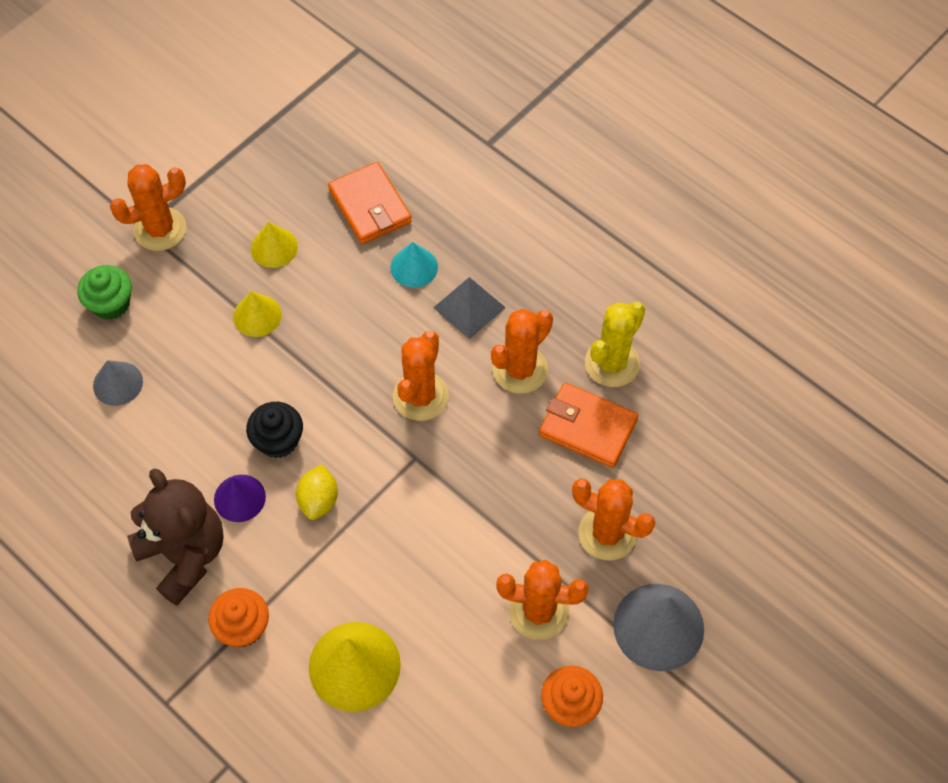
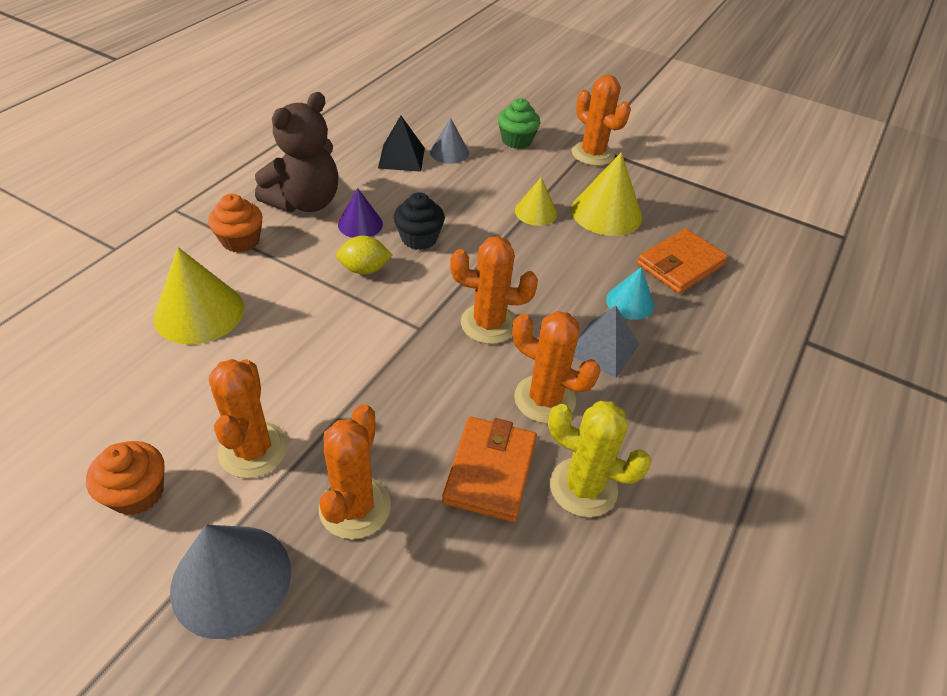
camera: 75 degrees right, 15 degrees down
(116, 439) = (401, 158): none -> black pyramid
(274, 247) = (606, 213): yellow cone -> yellow cone, size x1.68

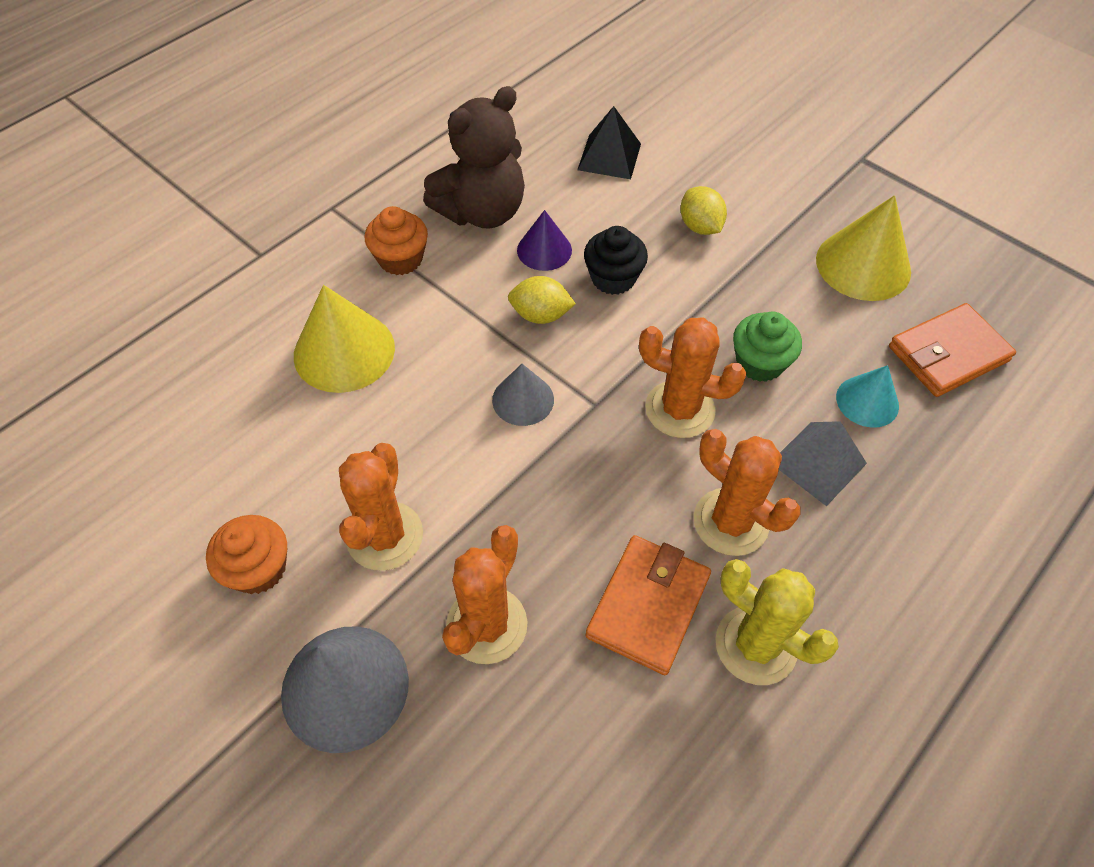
camera: 15 degrees right, 10 degrees up
(449, 152) = (671, 153): grey cone -> grey cone (523, 399)
(480, 198) = (700, 226): none -> yellow lemon
(516, 140) = (763, 142): green cupcake -> green cupcake (759, 363)
(536, 212) = (769, 254): yellow cone -> none
(592, 154) = (863, 171): orange cactus -> none

